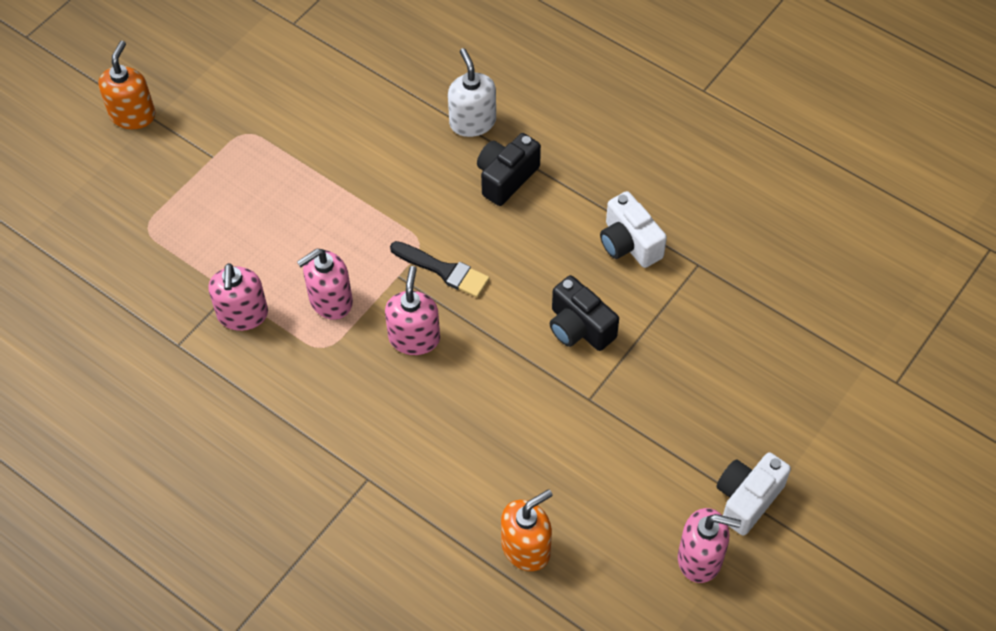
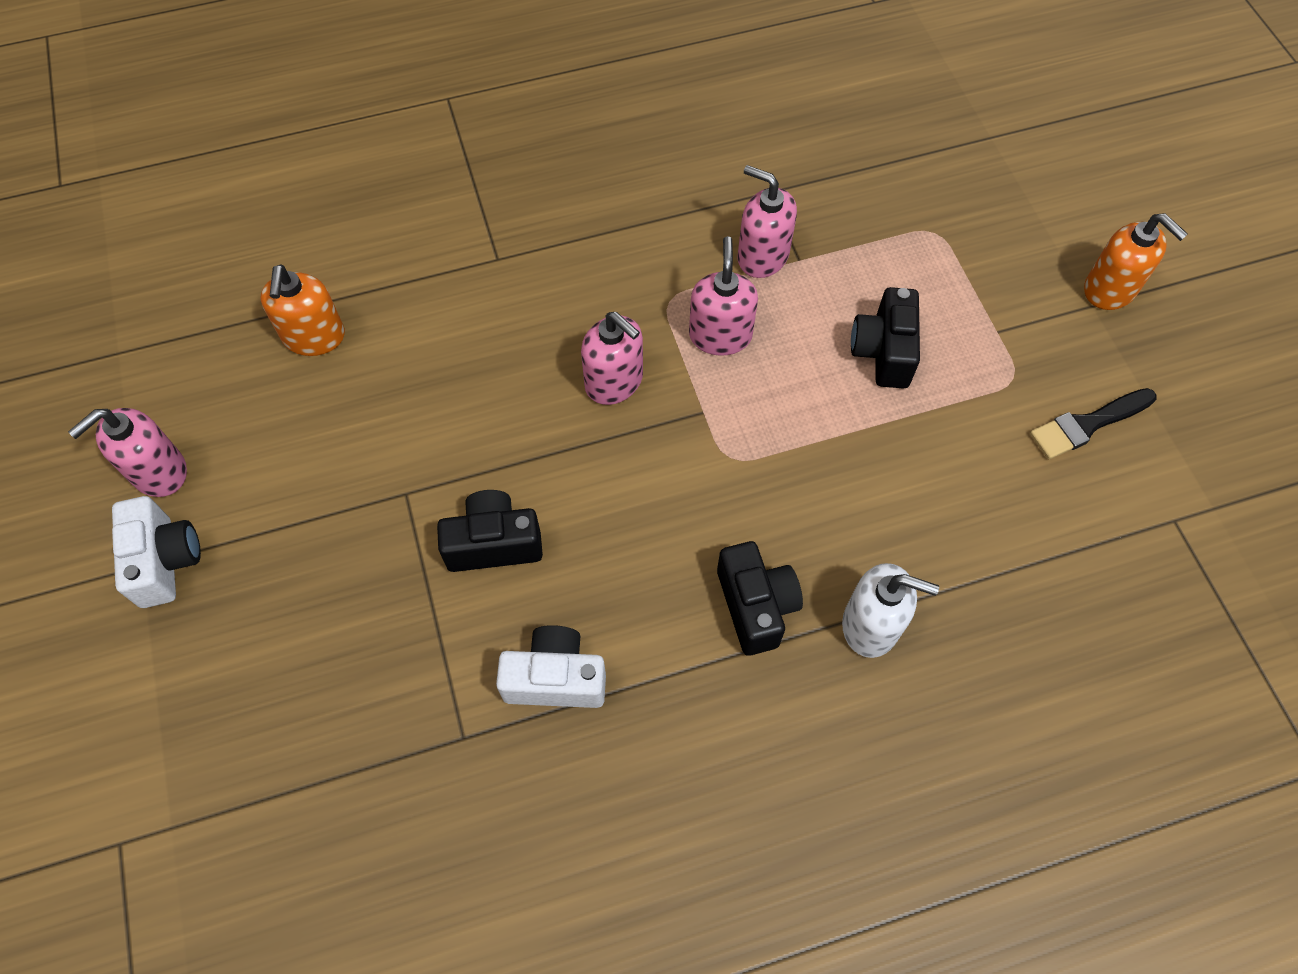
camera: 125 degrees right, 5 degrees up
(275, 206) = (883, 352): none -> black camera
(443, 270) = (675, 458): black brush -> black brush (1087, 425)

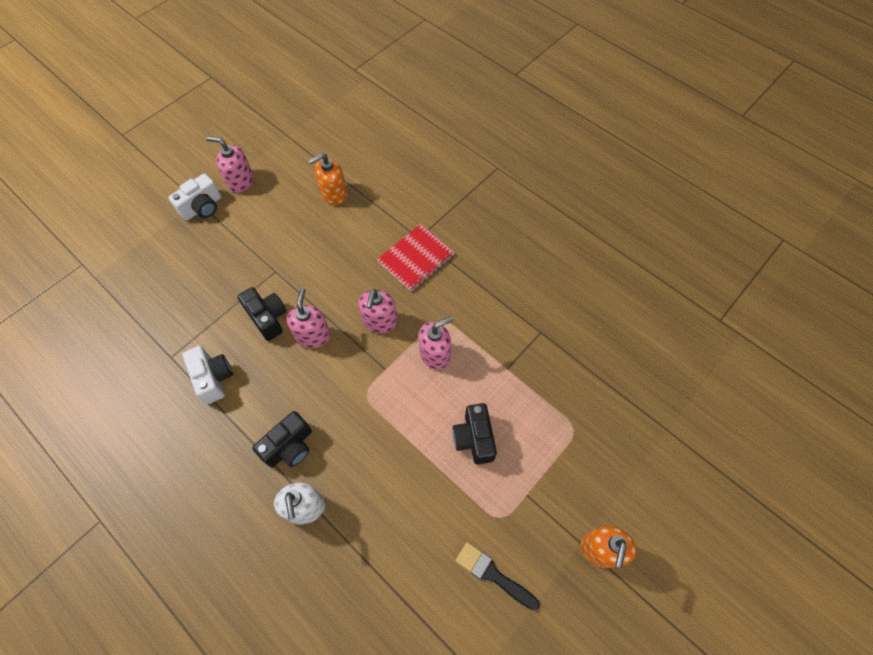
camera: 60 degrees right, 0 degrees up
(534, 281) = (416, 258): none -> red notebook
(762, 256) = (497, 350): pink soap dispenser -> pink soap dispenser (313, 335)
(883, 352) = (474, 438): black camera -> black camera turned 75 degrees counterclockwise

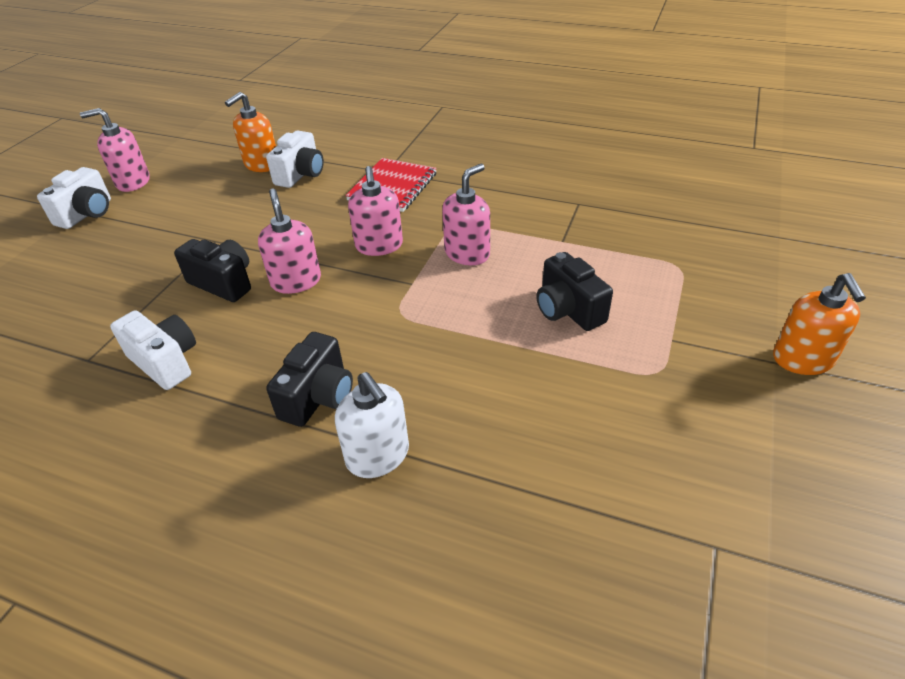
camera: 20 degrees left, 20 degrees down
(357, 217) = (301, 174): none -> white camera
(493, 574) = (693, 433): black brush -> none

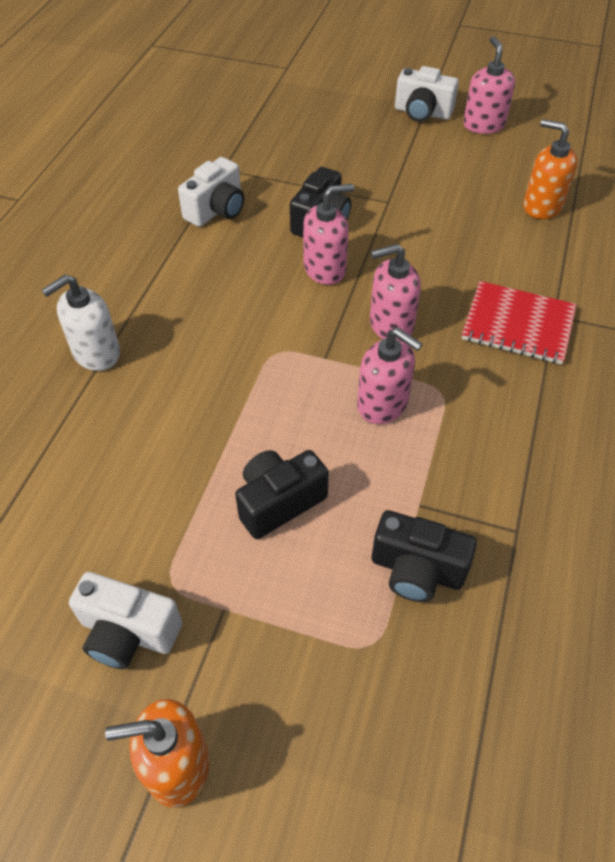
camera: 85 degrees right, 10 degrees up
(301, 174) = (527, 241): white camera -> white camera (128, 632)
(318, 397) = (167, 307): black camera -> black camera (417, 570)

